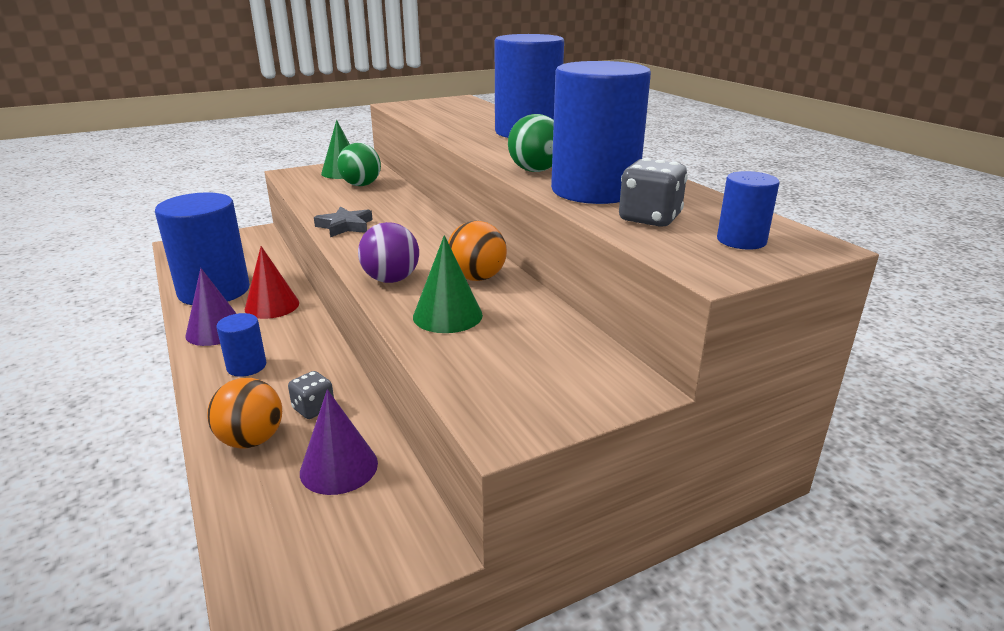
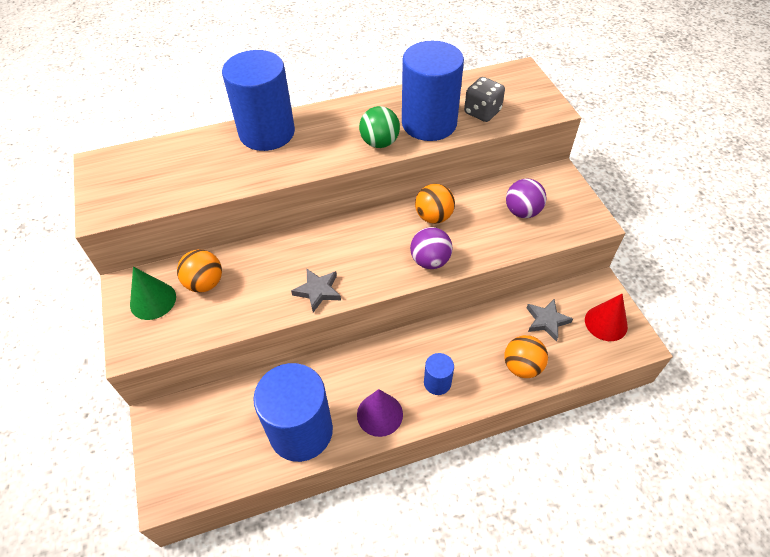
camera: 80 degrees left, 25 degrees up
(272, 306) = (342, 379): red cone -> red cone (606, 323)
(313, 409) = (492, 337): grey dice -> none
(339, 467) = (546, 321): purple cone -> grey star
(361, 185) = (205, 283): green ball -> orange ball
(447, 315) = (485, 234): green cone -> none
(509, 347) = (522, 212): none -> purple ball
(741, 240) = (516, 90): blue cylinder -> none

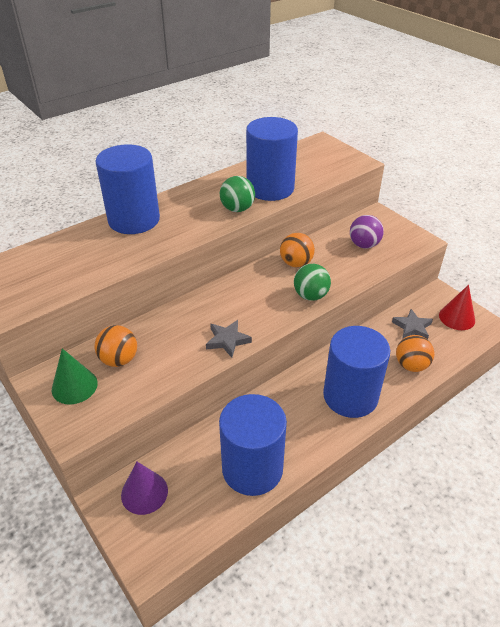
camera: 20 degrees left, 10 degrees down
(379, 414) = (315, 434): purple cone -> purple cone (144, 492)
(430, 261) = (310, 295): purple ball -> green ball
(437, 382) = (350, 396): blue cylinder -> blue cylinder, size x2.19
(482, 112) = (308, 173): grey dice -> none

